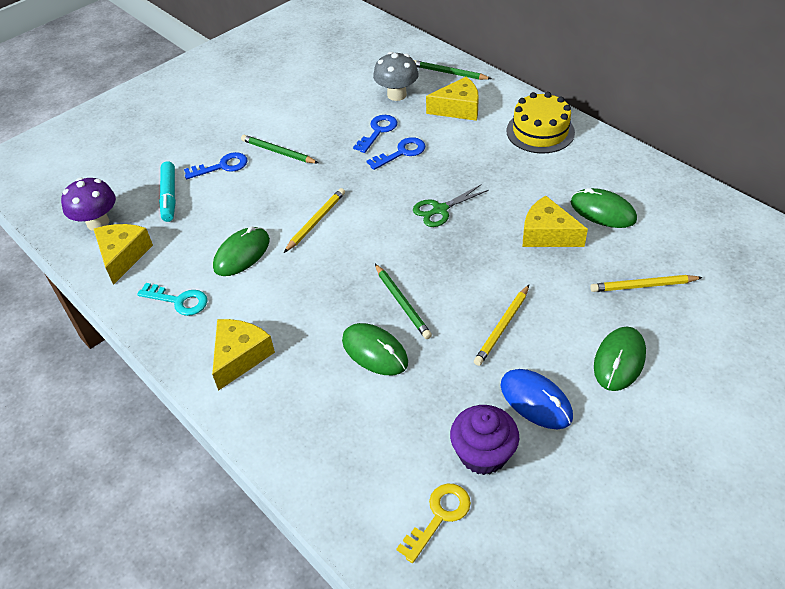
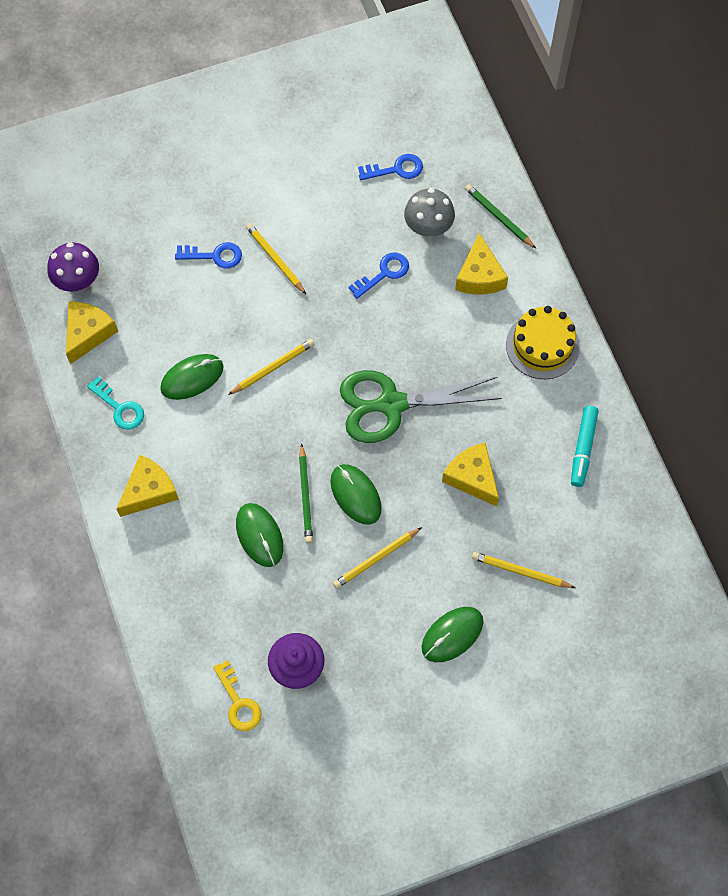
camera: 20 degrees right, 20 degrees up
(169, 196) = (152, 275): turquoise marker -> turquoise marker (583, 448)
(278, 152) = (275, 259): green pencil -> yellow pencil
(401, 153) = (392, 314): blue key -> blue key (396, 169)
(439, 516) = (238, 702): yellow key -> yellow key turned 90 degrees clockwise
(440, 209) = (392, 404): green scissors -> green scissors, size x1.96
(458, 109) = (479, 276): yellow cheese -> yellow cheese turned 75 degrees clockwise
(536, 401) = (363, 640): blue mouse -> none
(603, 211) = (539, 474): green mouse -> green mouse (355, 495)

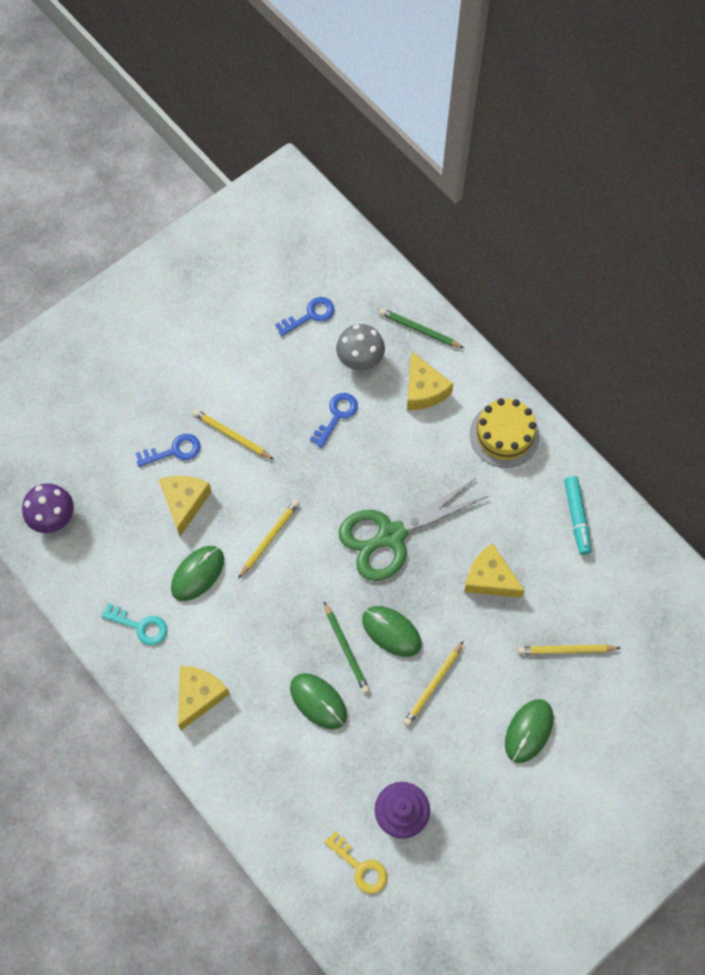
camera: 20 degrees left, 0 degrees up
(88, 333) = (83, 565): yellow cheese -> yellow cheese (184, 502)

